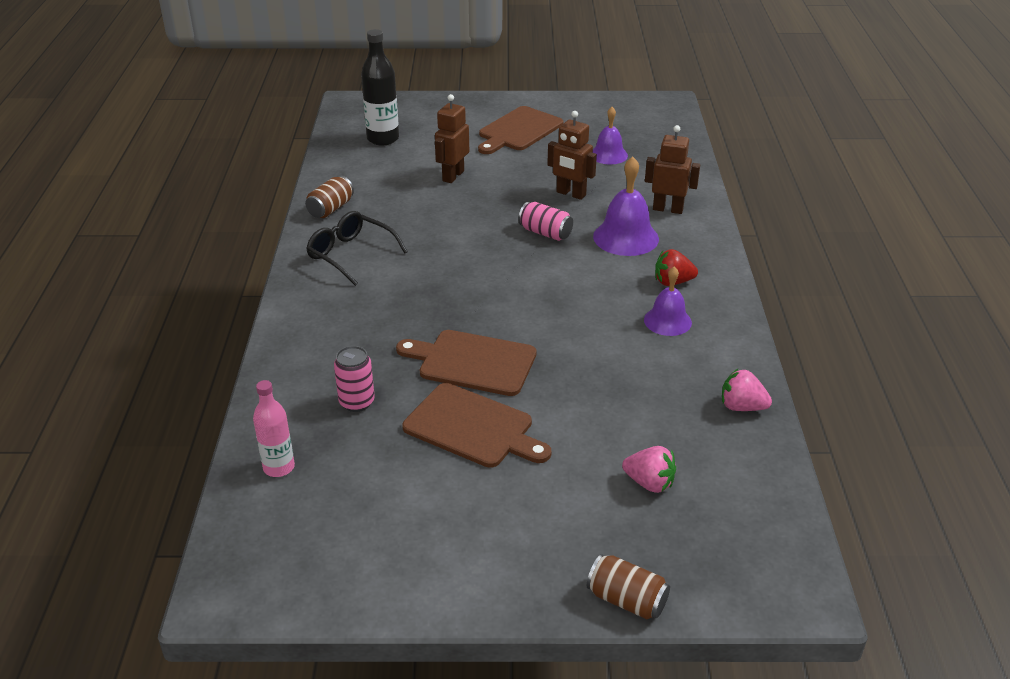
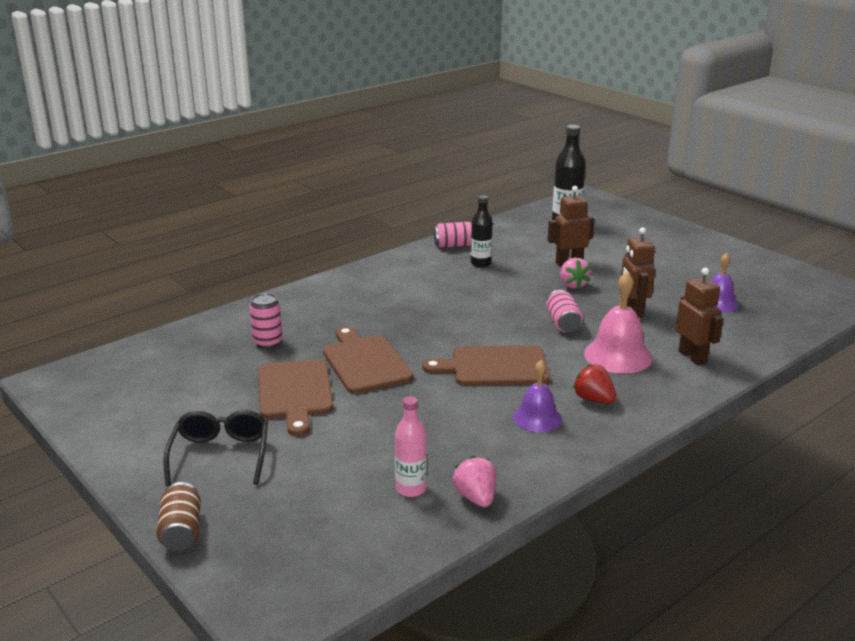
camera: 50 degrees right, 10 degrees down
(279, 467) = (175, 347): pink bottle -> pink bottle (411, 489)
(331, 209) = (455, 245): brown can -> pink can
(350, 254) = (416, 273): black glasses -> black glasses (220, 455)
(386, 215) = (480, 263): none -> black bottle
(518, 131) = (675, 258): brown cutting board -> brown cutting board (494, 367)
(626, 237) = (617, 356): purple bell -> pink bell
(649, 483) = (323, 490): pink strawberry -> pink strawberry (572, 285)

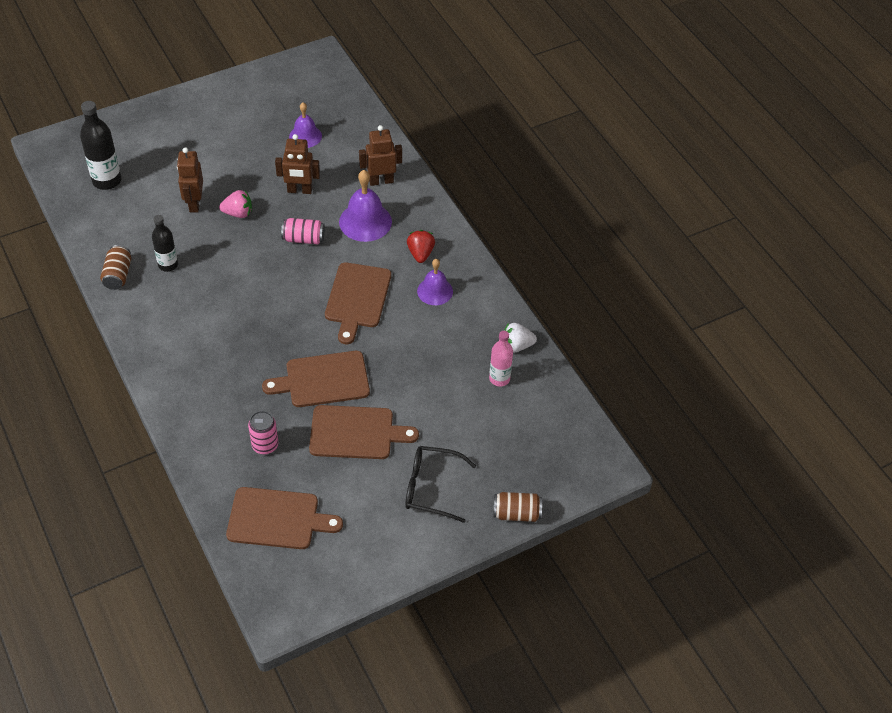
camera: 80 degrees left, 25 degrees up
(173, 363) = (277, 519): none -> brown cutting board
(455, 245) = (118, 275): pink can -> brown can
(476, 497) = (516, 346): pink strawberry -> white strawberry
(593, 399) = (420, 253): red strawberry -> red strawberry turned 120 degrees clockwise
(617, 356) = (365, 221): pink bell -> purple bell

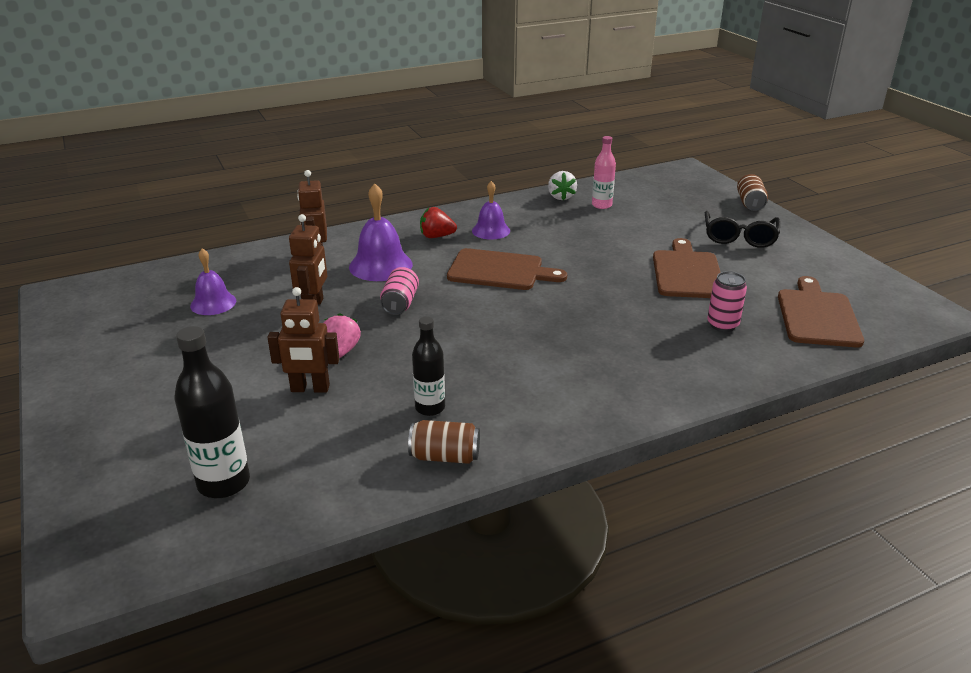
camera: 85 degrees left, 20 degrees down
(323, 380) = (620, 290): brown cutting board -> none

